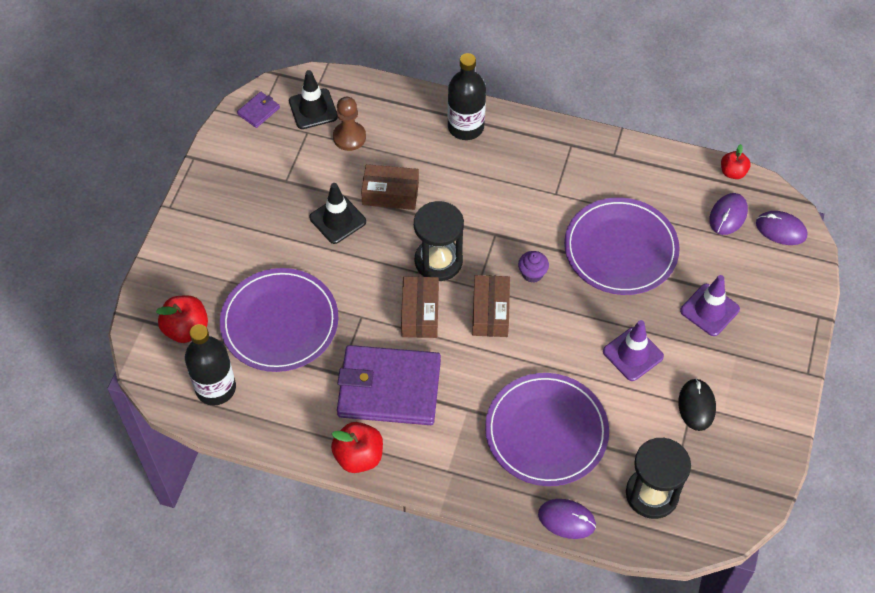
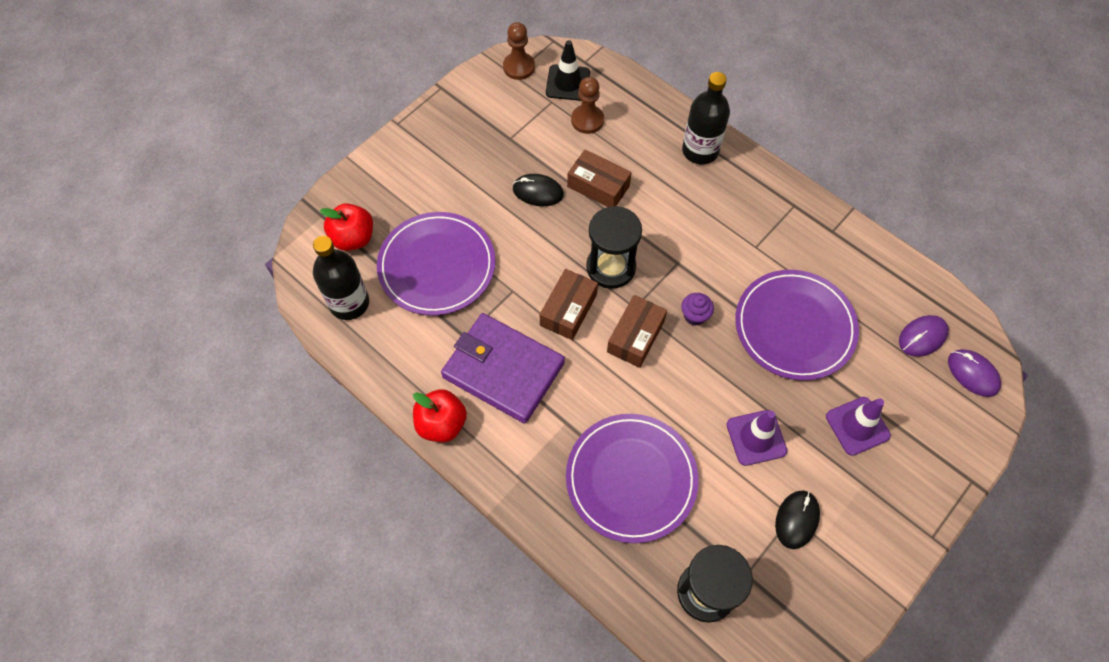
camera: 25 degrees right, 5 degrees up
(258, 111) = (519, 67): purple wallet -> brown pawn
(337, 220) = (538, 192): black traffic cone -> black mouse
(566, 520) = (607, 578): purple mouse -> none
(733, 172) = (948, 295): red apple -> none

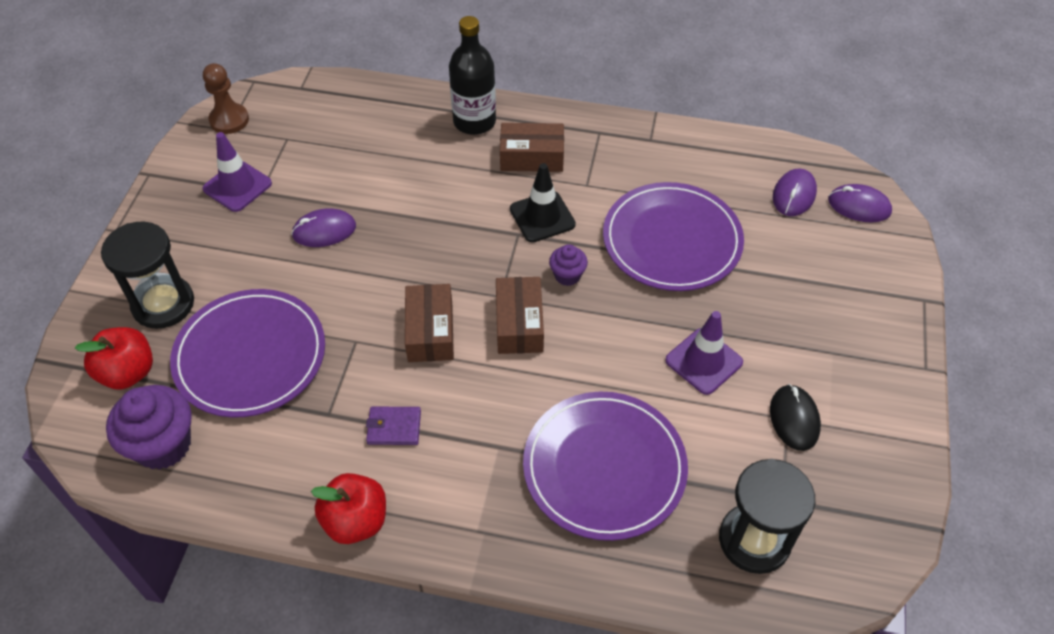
camera: 30 degrees left, 10 degrees down
(349, 303) = (163, 445): black bottle -> purple cupcake
(503, 370) = (394, 427): purple wallet -> purple wallet, size x0.40
(538, 192) = (324, 231): black mouse -> purple mouse
(568, 83) = (294, 114): black traffic cone -> black traffic cone (542, 217)
(587, 120) = (337, 140): brown pawn -> none
(598, 186) = (388, 198): brown box -> brown box (532, 157)
(611, 267) = (450, 269): black hourglass -> black hourglass (163, 304)
(857, 426) = (790, 302): purple traffic cone -> purple traffic cone (237, 186)

